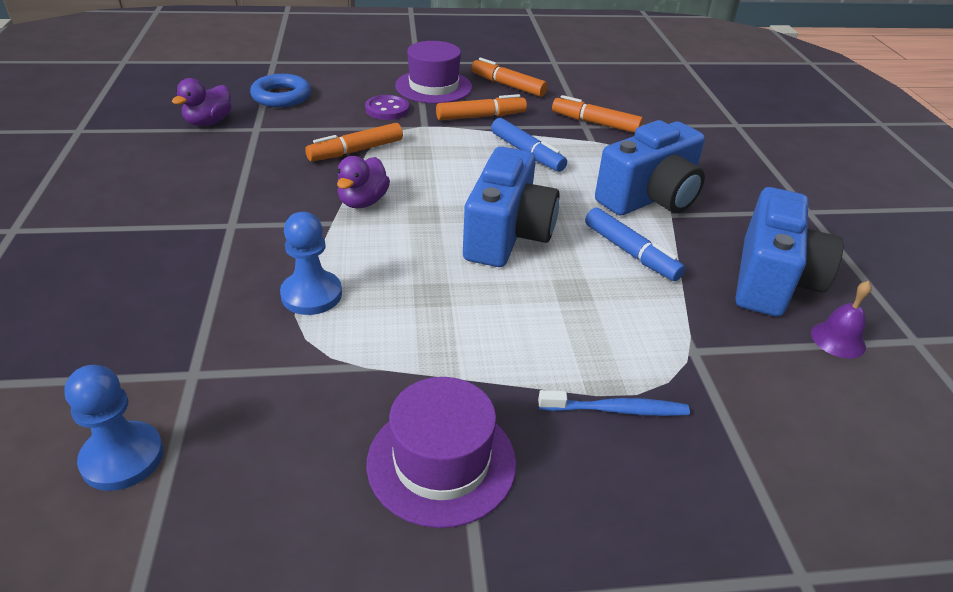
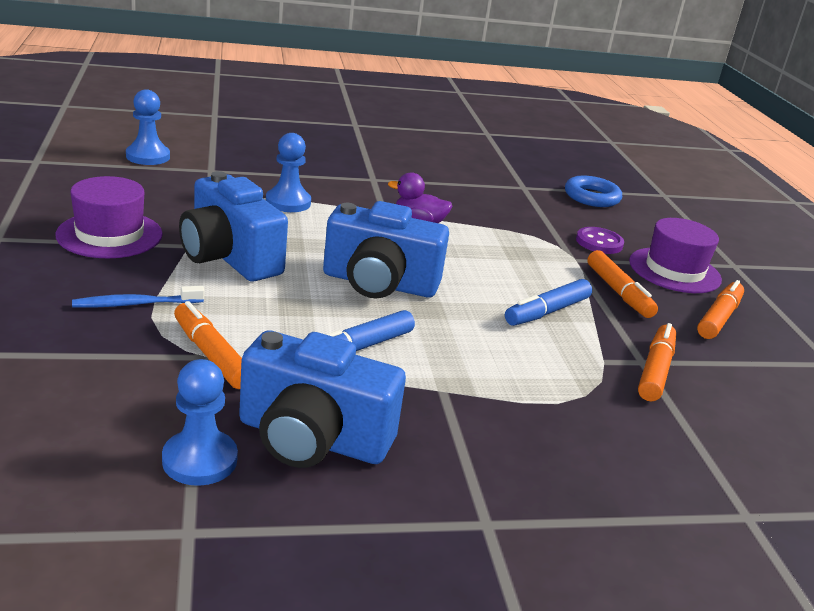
camera: 85 degrees right, 10 degrees down
(208, 122) = (524, 171): purple duck -> none
(355, 151) = (505, 224): orange marker -> orange marker (211, 354)
(617, 410) = (135, 304): blue toothbrush -> blue toothbrush turned 75 degrees clockwise
(650, 198) = (475, 381): blue camera -> blue camera (229, 257)
(838, 339) = (200, 460): purple bell -> blue pawn

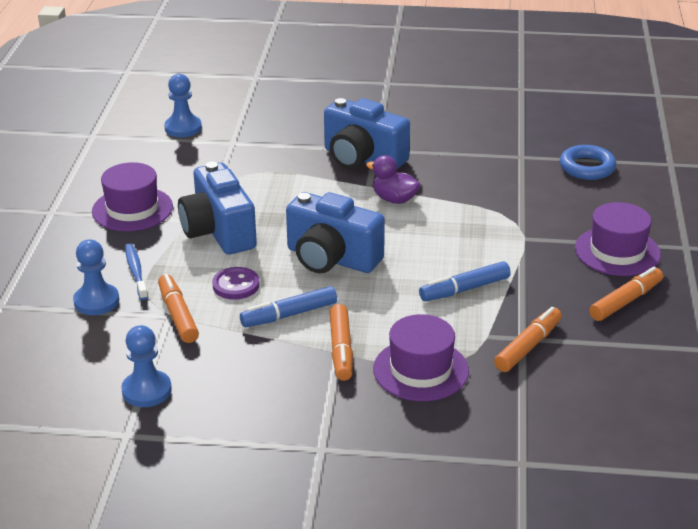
camera: 20 degrees right, 5 degrees up
(135, 304) = (136, 272): blue toothbrush -> blue toothbrush turned 75 degrees clockwise
(288, 202) = (287, 176): blue pawn -> blue pawn (96, 301)
(313, 438) = (227, 382): blue camera -> blue camera (362, 158)
(553, 405) = (420, 370): none -> purple hat
(599, 242) = (560, 220): purple button -> purple button (236, 285)
(618, 292) = (544, 273): orange marker -> orange marker (341, 349)

